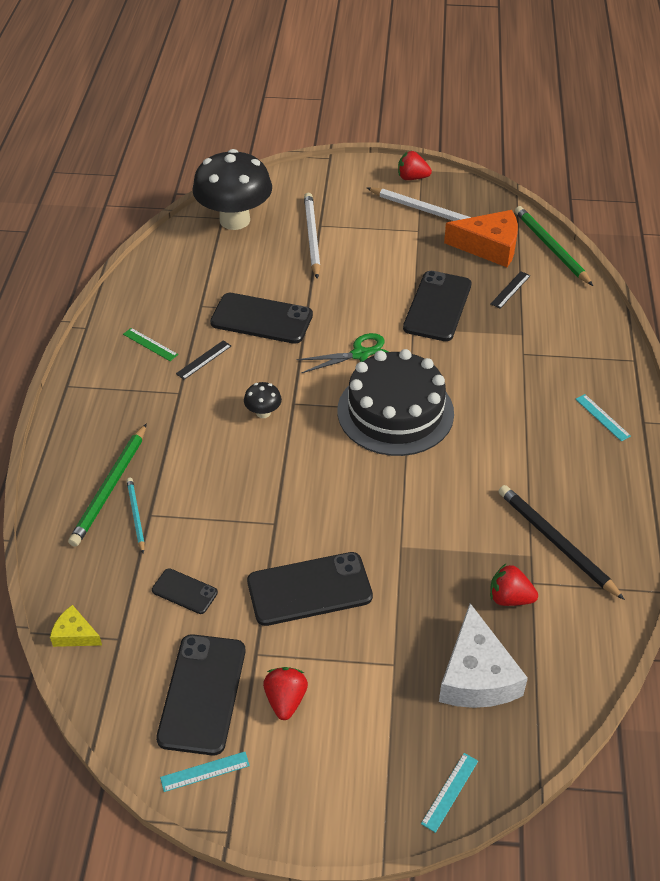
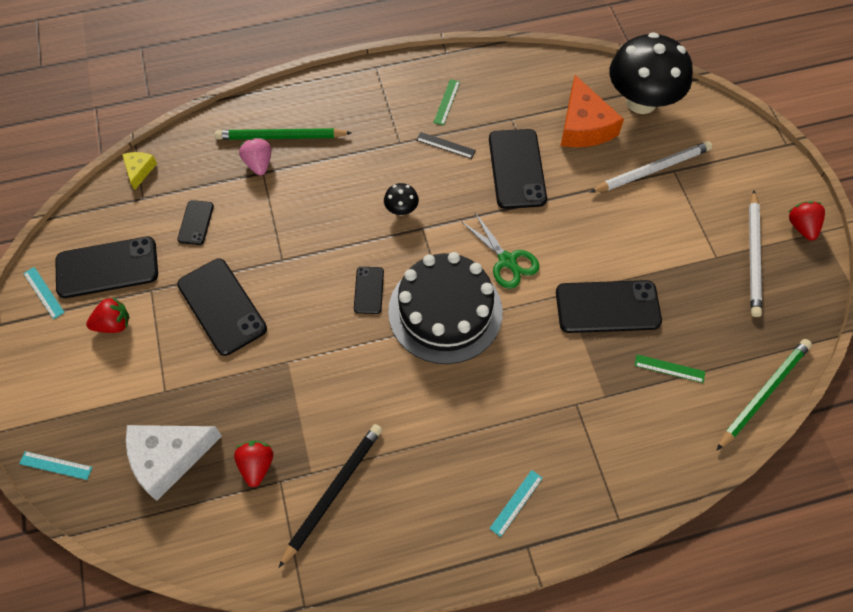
camera: 70 degrees right, 15 degrees up
(136, 515) = (259, 164): turquoise pencil -> pink strawberry
(346, 461) = (368, 290): none -> black phone
(489, 247) = (729, 330): orange cheese -> orange cheese (584, 126)
(510, 290) = (669, 368): black ruler -> green ruler

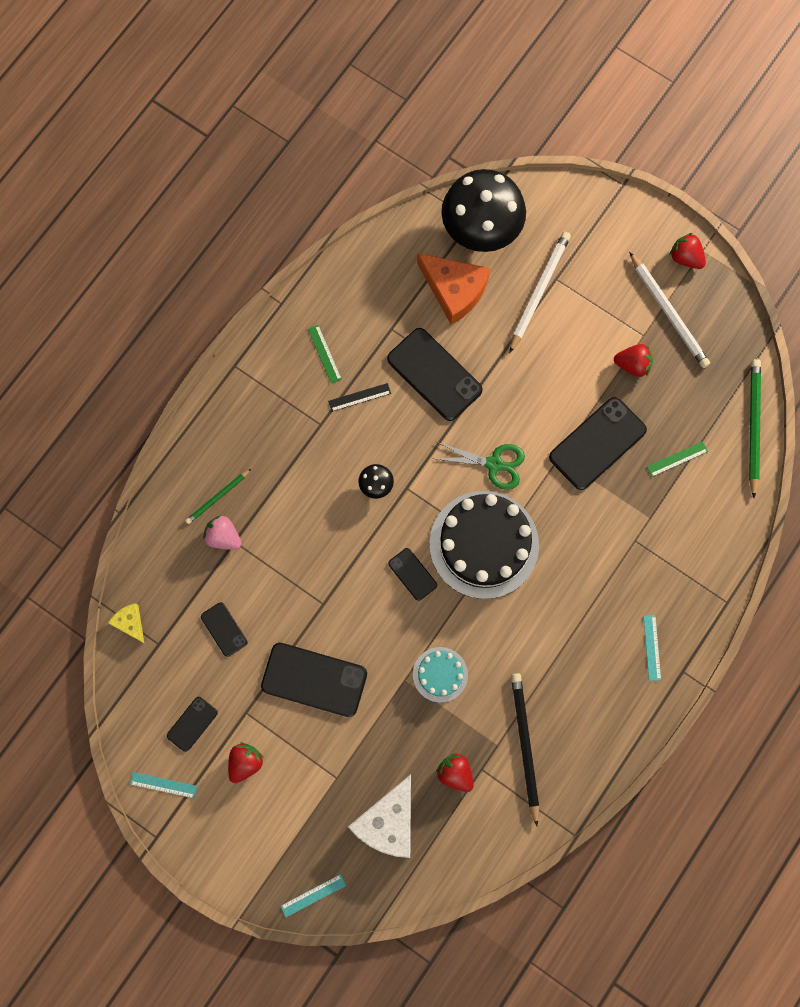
camera: 40 degrees left, 15 degrees up
(107, 267) = (192, 724): black phone -> black phone, size x0.52
(281, 137) = (218, 497): green pencil -> green pencil, size x0.58
(319, 379) = (440, 674): none -> turquoise cake
(689, 271) = (632, 364): none -> red strawberry

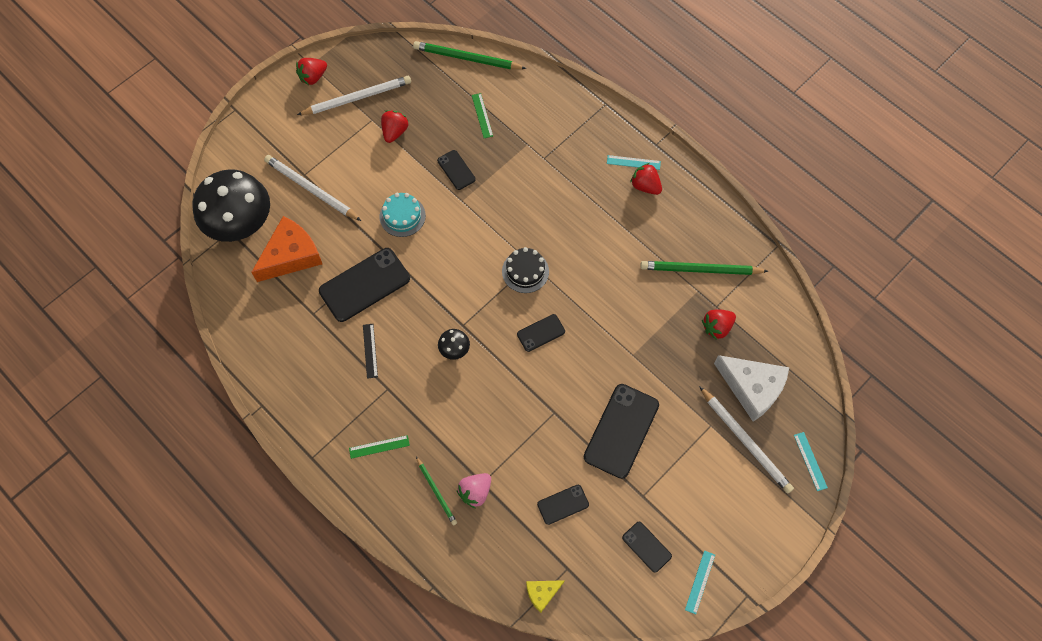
camera: 80 degrees left, 10 degrees down
(245, 762) = (688, 503): red strawberry -> red strawberry (645, 186)
(324, 354) = (321, 374): green ruler -> green ruler (379, 446)
(324, 819) = (745, 441): none -> white pencil
(440, 674) = (632, 325): turquoise cake -> turquoise cake (402, 216)
(484, 544) = (525, 271): black cake -> black cake, size x0.49
(494, 464) = (456, 251): green scissors -> none
(524, 745) = (700, 270): black pencil -> green pencil
(597, 443) = (456, 170): black phone -> black phone, size x0.52

